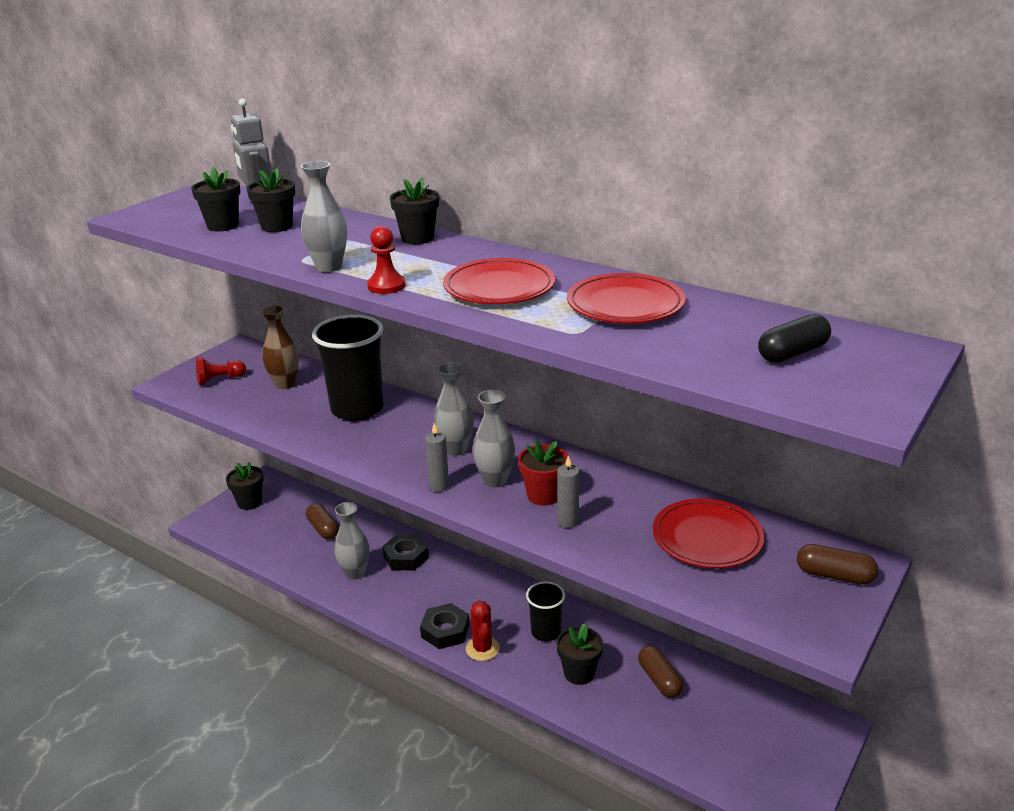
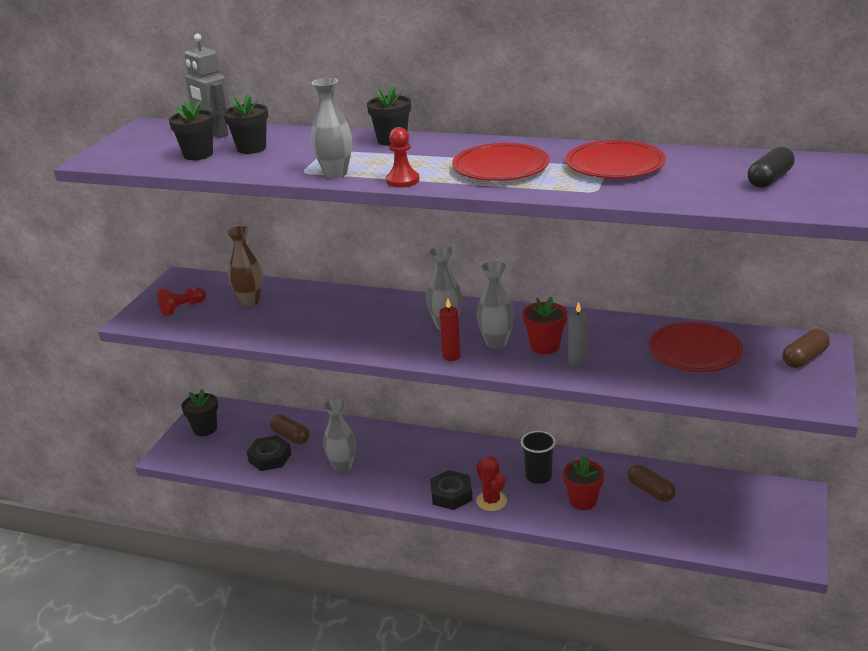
camera: 15 degrees left, 0 degrees up
(357, 409) = (334, 310): black cup -> none
(406, 557) = (382, 444): black nut -> black nut (270, 457)
(439, 486) = (451, 356): grey candle -> red candle
(579, 673) = (583, 501): black flower pot -> red flower pot
(834, 575) = (804, 358): brown capsule -> brown capsule turned 45 degrees counterclockwise

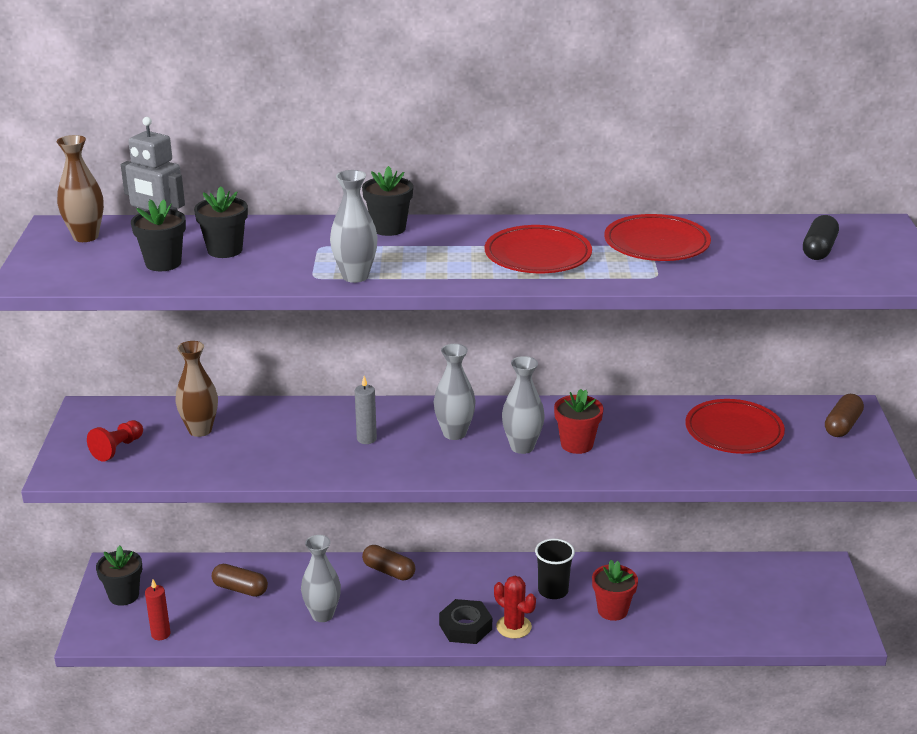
camera: 20 degrees left, 0 degrees up
(159, 133) = (85, 237): none -> brown vase
(270, 457) = (226, 618): black nut -> none
(402, 180) = (440, 279): red pawn -> none
(451, 356) = (481, 468): red candle -> red candle (160, 634)
(577, 361) = (620, 457): grey candle -> grey candle (366, 439)
(650, 491) = (678, 588): brown capsule -> brown capsule (389, 571)

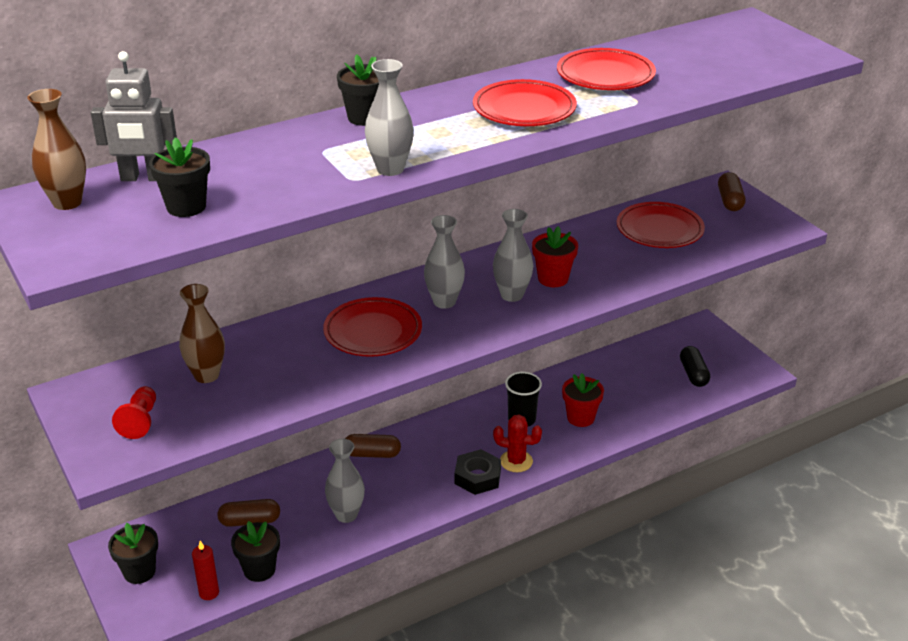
camera: 30 degrees left, 5 degrees up
(225, 250) = (233, 178): black flower pot -> black flower pot (259, 569)
(366, 439) = (373, 332): grey candle -> red plate
(819, 249) = (728, 50): black capsule -> black capsule (693, 374)

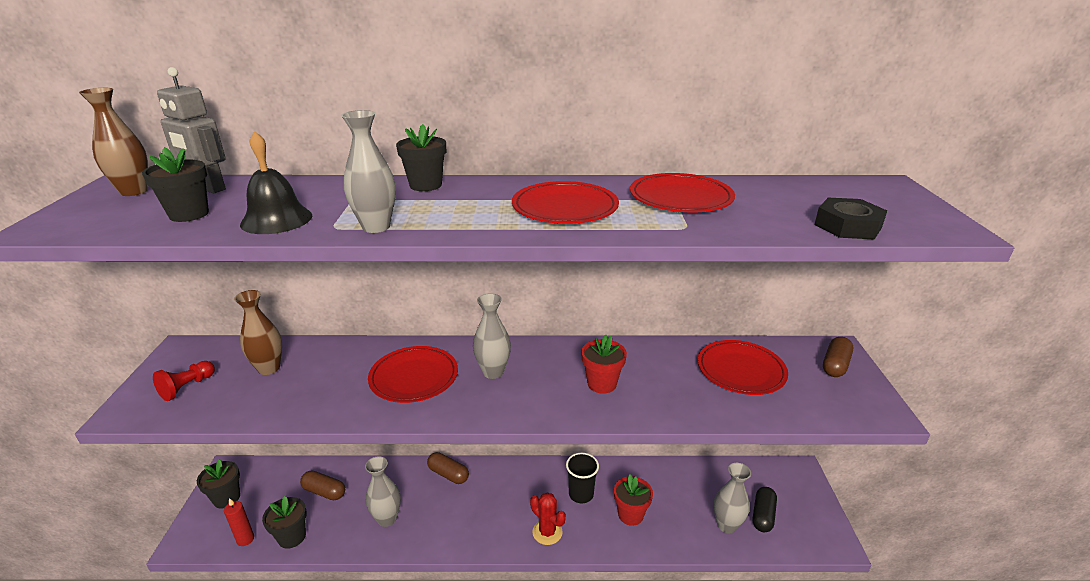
camera: 30 degrees right, 5 degrees down
(285, 188) = (276, 219): none -> black bell
(477, 477) = (506, 532): black nut -> black nut (848, 226)
(512, 295) = (552, 386): grey vase -> grey vase (726, 525)

